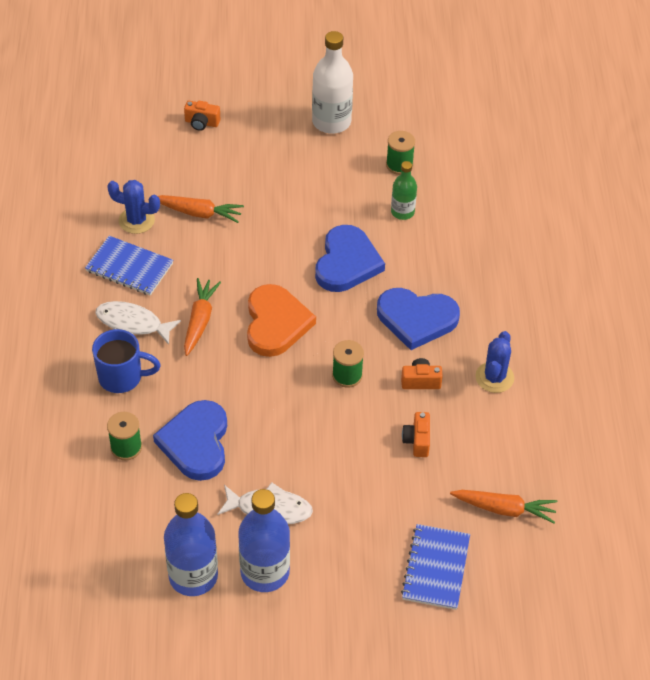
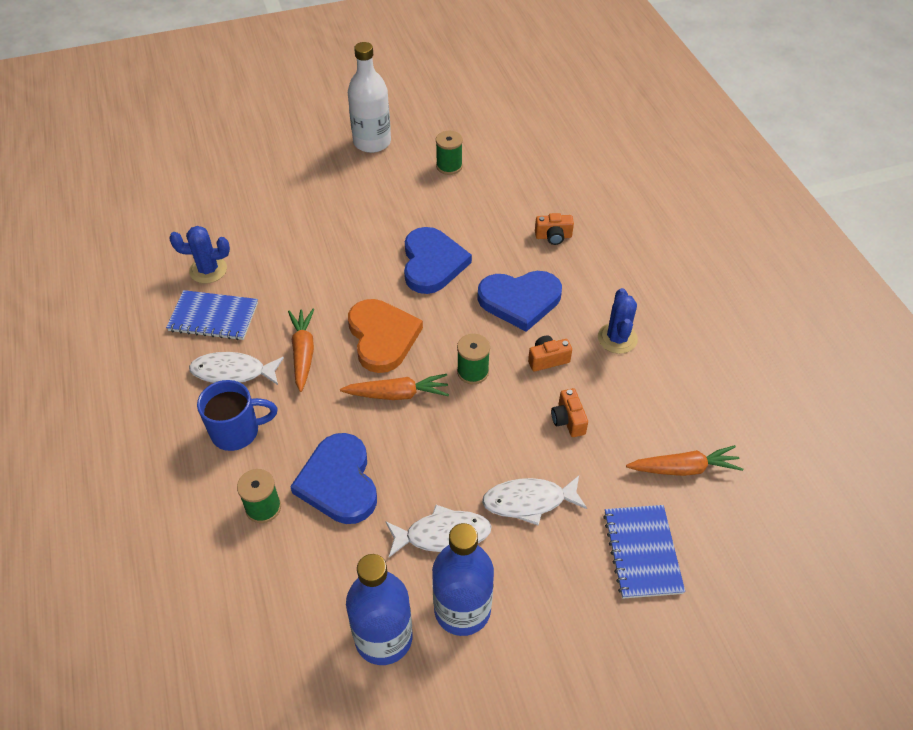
camera: 15 degrees left, 0 degrees up
(199, 213) = (270, 249): orange carrot -> orange carrot (397, 394)
(202, 123) = (247, 168): orange camera -> orange camera (553, 236)
(354, 501) = (529, 501): none -> white fish
(402, 212) = (468, 206): green bottle -> none

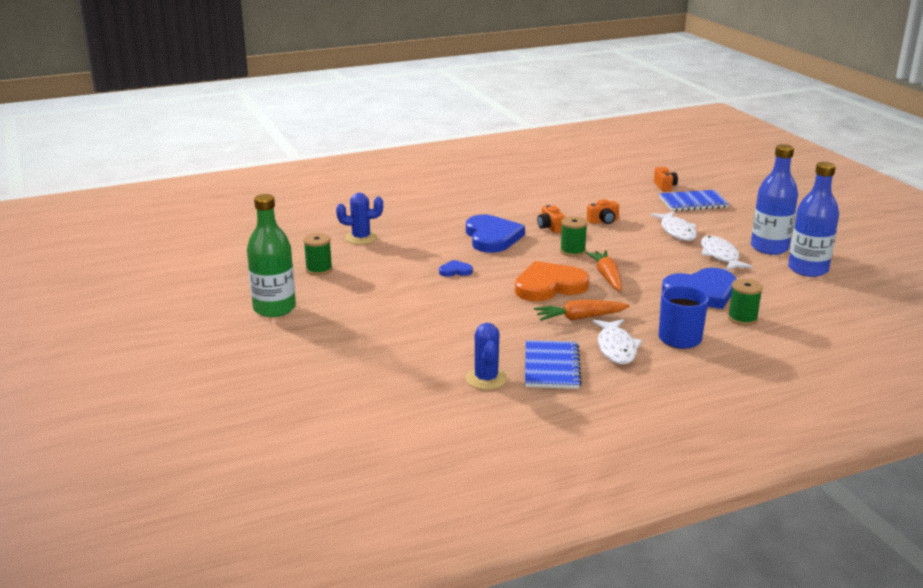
camera: 95 degrees left, 25 degrees down
(372, 142) = (274, 309): white bottle -> green bottle
(432, 263) = (455, 271): blue heart -> blue heart, size x0.45
(553, 236) = (415, 227): orange camera -> orange camera (664, 186)
(617, 338) = (521, 207): blue cactus -> blue cactus (361, 238)
(684, 468) = (625, 191): orange carrot -> none

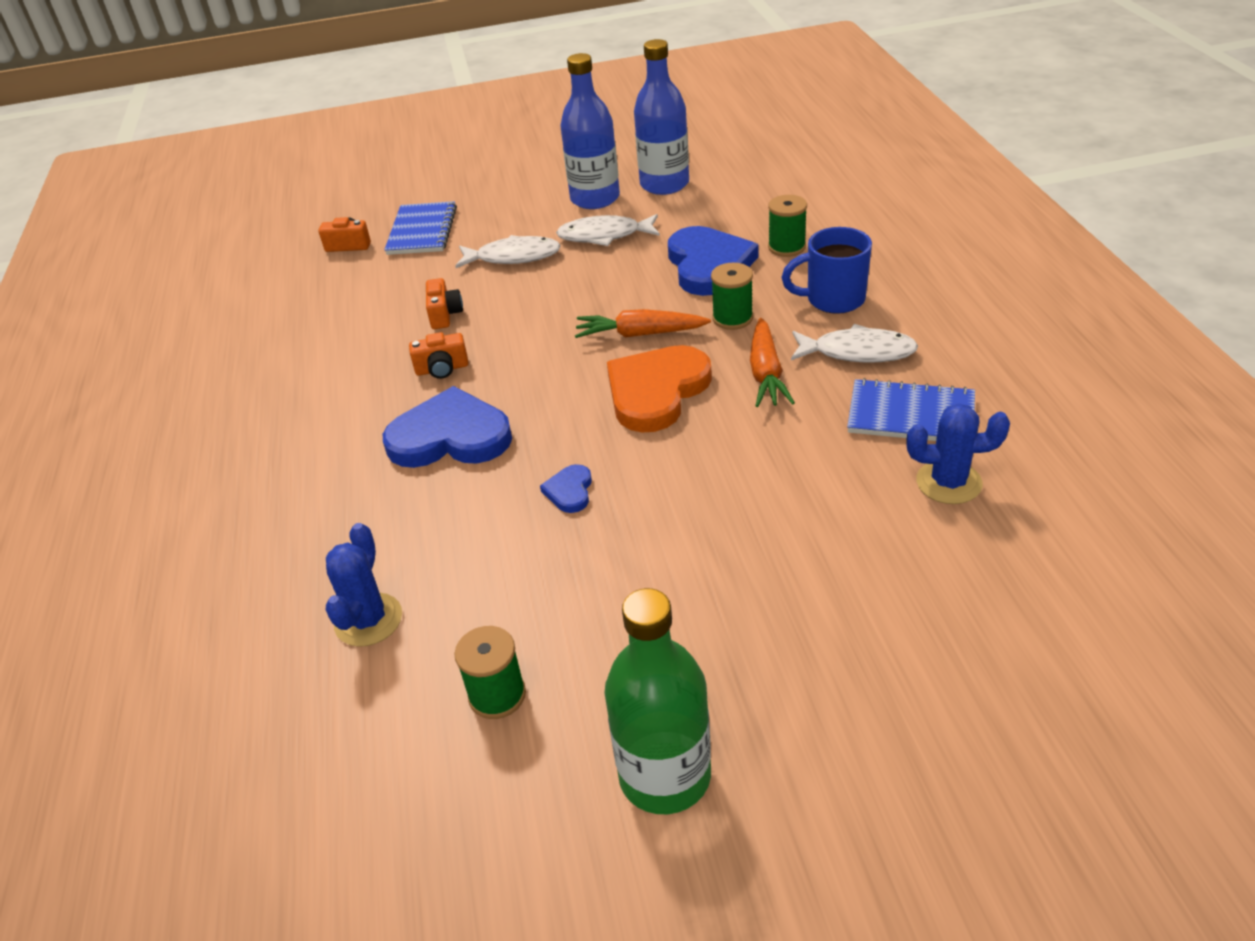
camera: 75 degrees left, 15 degrees up
(549, 286) = (656, 391): orange heart -> orange heart turned 45 degrees clockwise
(572, 251) = (542, 356): green spool -> green spool (732, 318)

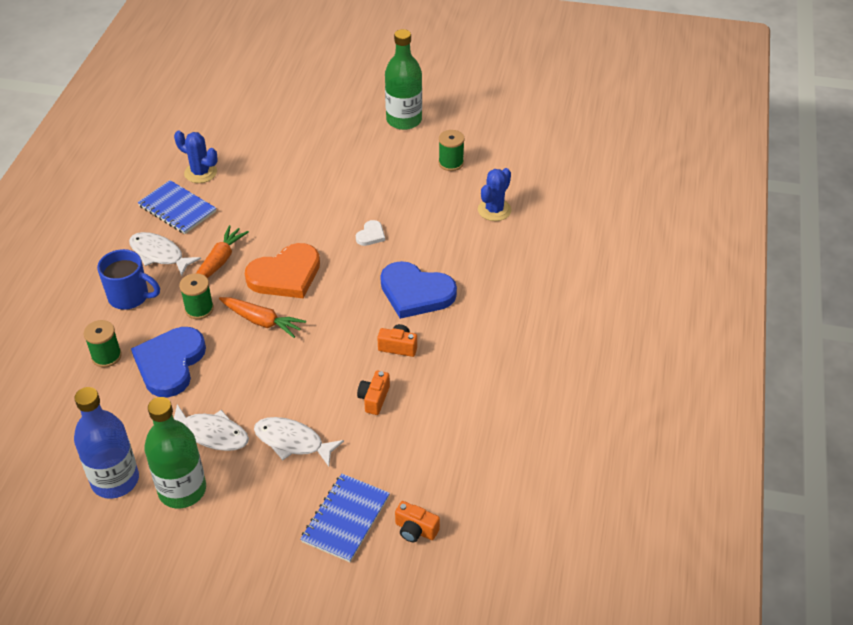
camera: 160 degrees left, 5 degrees up
(569, 491) = (371, 235): blue heart -> white heart
(595, 198) = (182, 490): blue bottle -> green bottle

